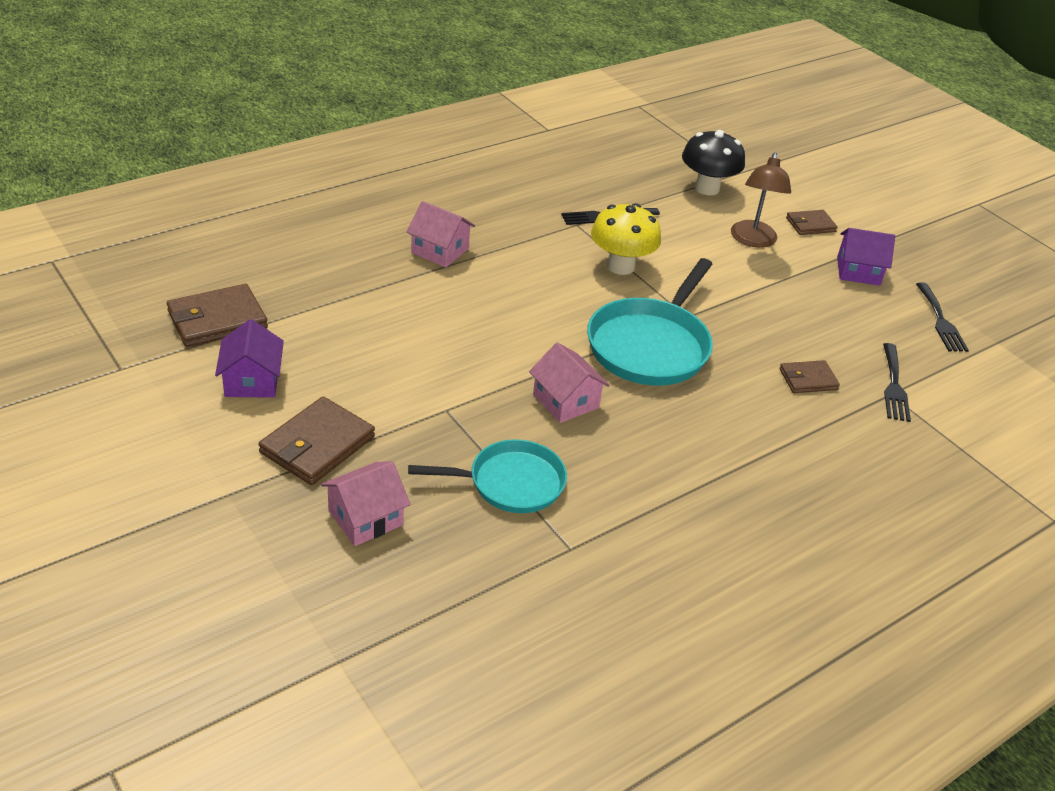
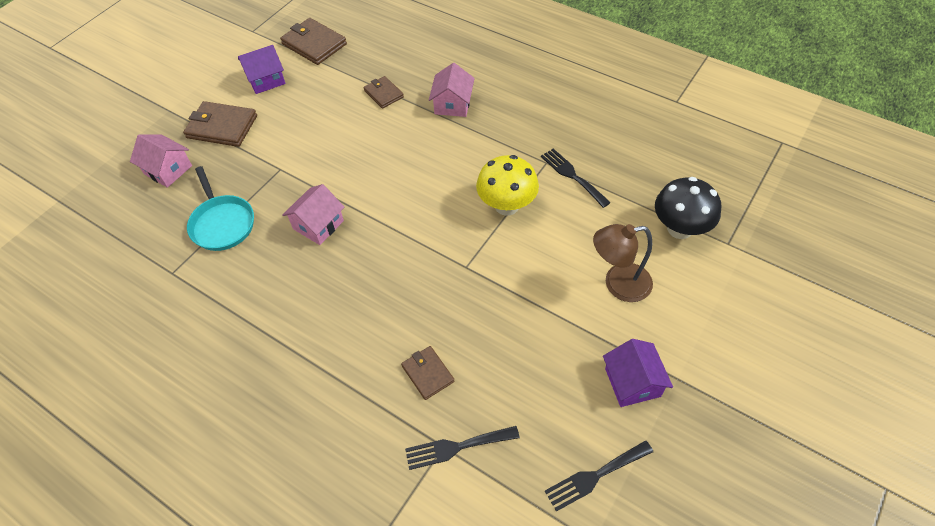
camera: 75 degrees right, 15 degrees up
(650, 345) = (411, 254): turquoise pan -> none
(810, 225) = (685, 324): brown wallet -> brown wallet (383, 94)

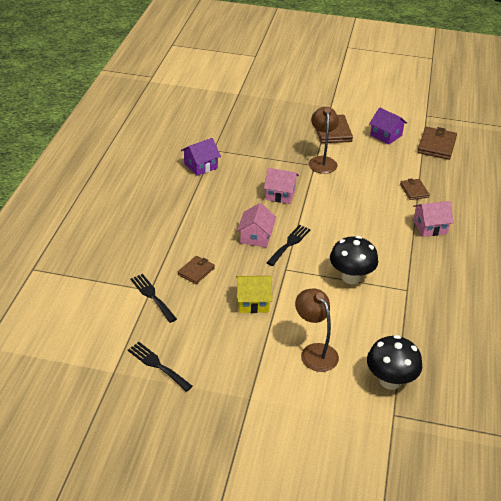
camera: 65 degrees right, 15 degrees down
(168, 170) = (284, 123): pink house -> pink house (256, 236)
(222, 223) = (258, 156): turquoise pan -> none
(277, 158) = (322, 161): none -> brown lamp
(383, 94) = (414, 191): brown wallet -> brown wallet turned 45 degrees counterclockwise
(506, 206) = (351, 277): yellow mushroom -> black mushroom
(512, 322) = (253, 302): none -> yellow house
(572, 176) = (403, 307): black fork -> black fork (289, 244)
(632, 382) = (235, 373): purple house -> purple house (200, 166)

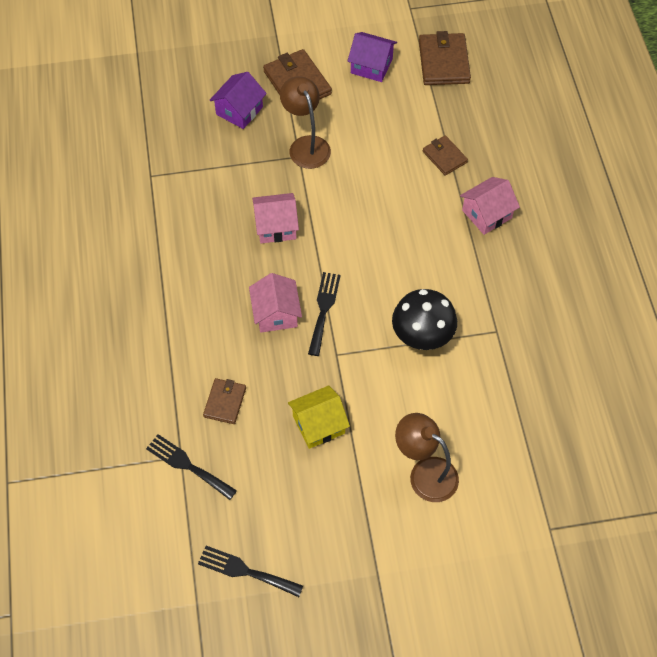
camera: 20 degrees left, 20 degrees up
(200, 166) = (146, 212): purple house -> purple house (239, 111)
(390, 381) = (528, 481): black mushroom -> none

